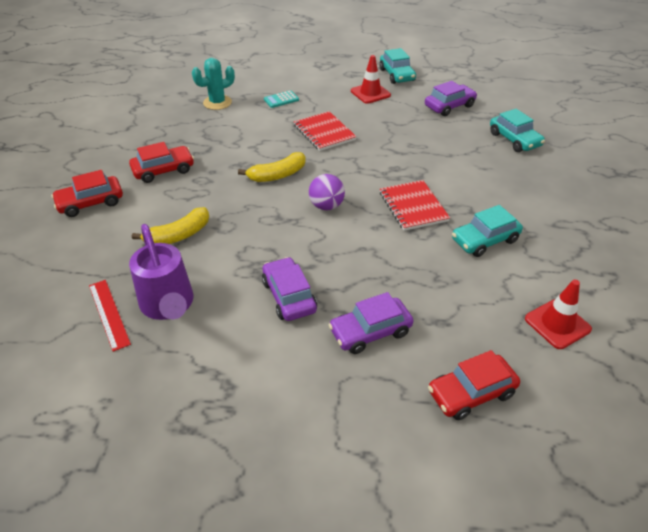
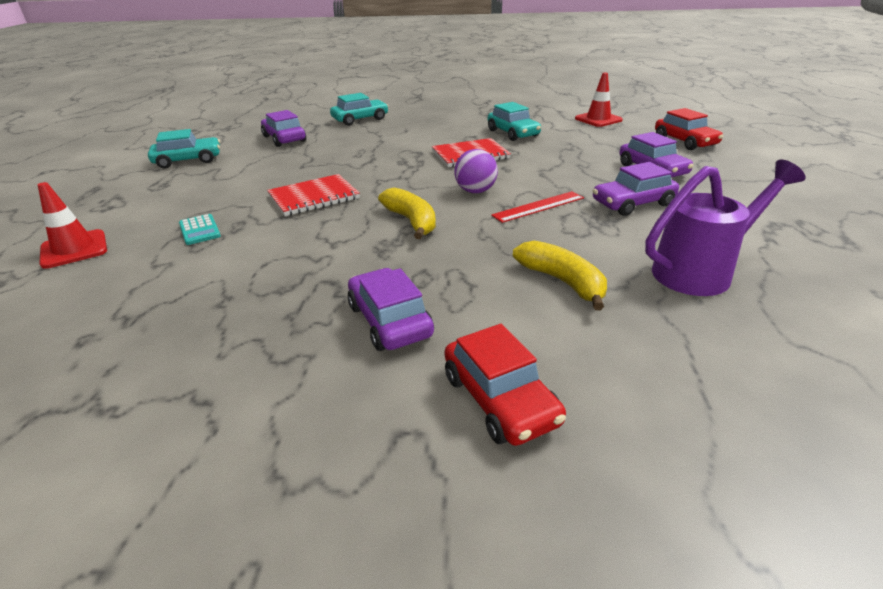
camera: 90 degrees left, 10 degrees down
(109, 314) = (753, 316): red ruler -> red ruler (538, 206)
(163, 170) = (389, 321): red car -> purple car
(217, 103) = (165, 289): turquoise cactus -> none
(370, 93) = (225, 173): red traffic cone -> red traffic cone (74, 249)

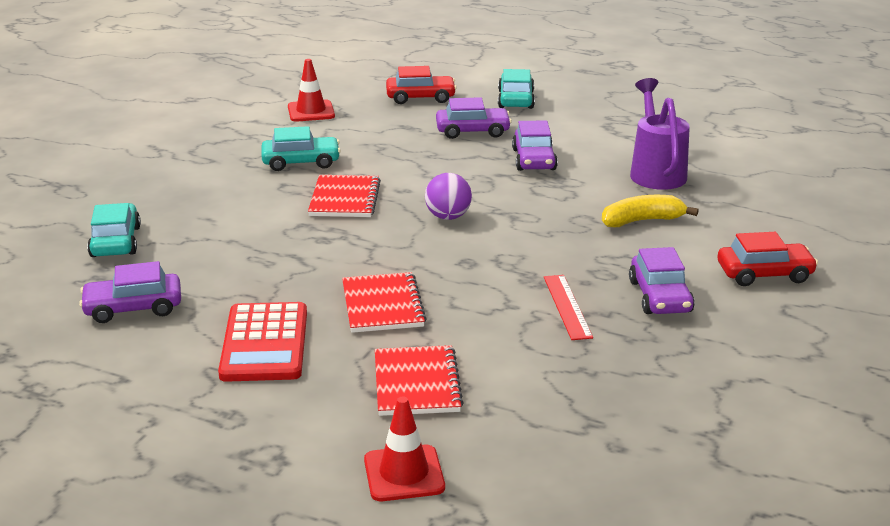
camera: 70 degrees left, 5 degrees down
(188, 160) = (141, 393): turquoise car -> turquoise car (515, 99)
(199, 230) = (416, 383): turquoise calculator -> red notebook
(250, 175) = (264, 343): none -> red calculator
(389, 321) = (660, 297): purple car -> purple car turned 90 degrees counterclockwise
(411, 221) = (491, 260): yellow banana -> none
(538, 206) = (508, 197): red ruler -> red ruler (567, 306)

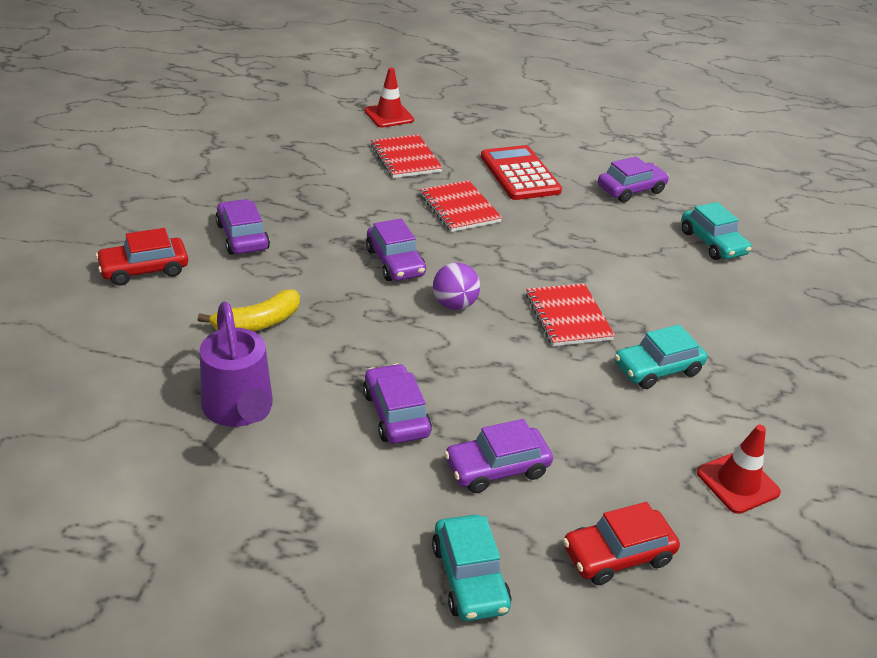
camera: 160 degrees right, 10 degrees up
(491, 256) = (395, 262): none -> purple car
(567, 306) = (318, 220): red ruler -> none

